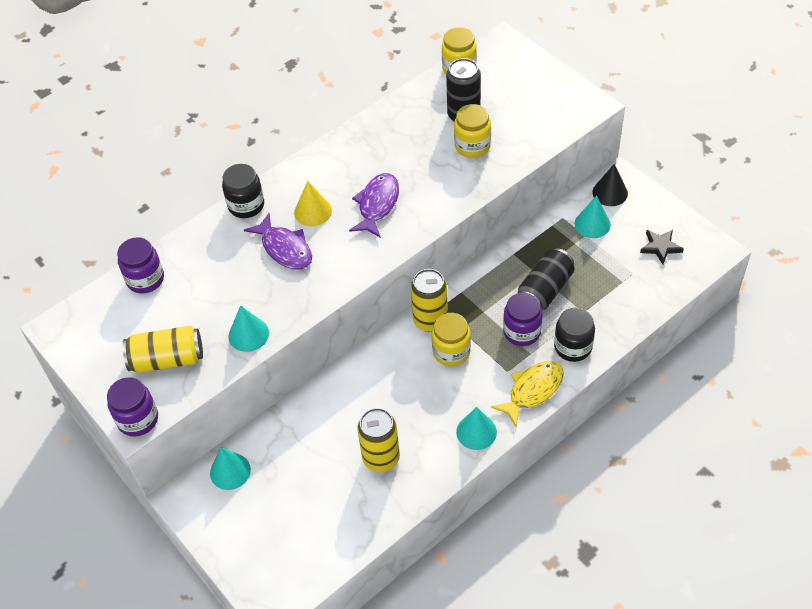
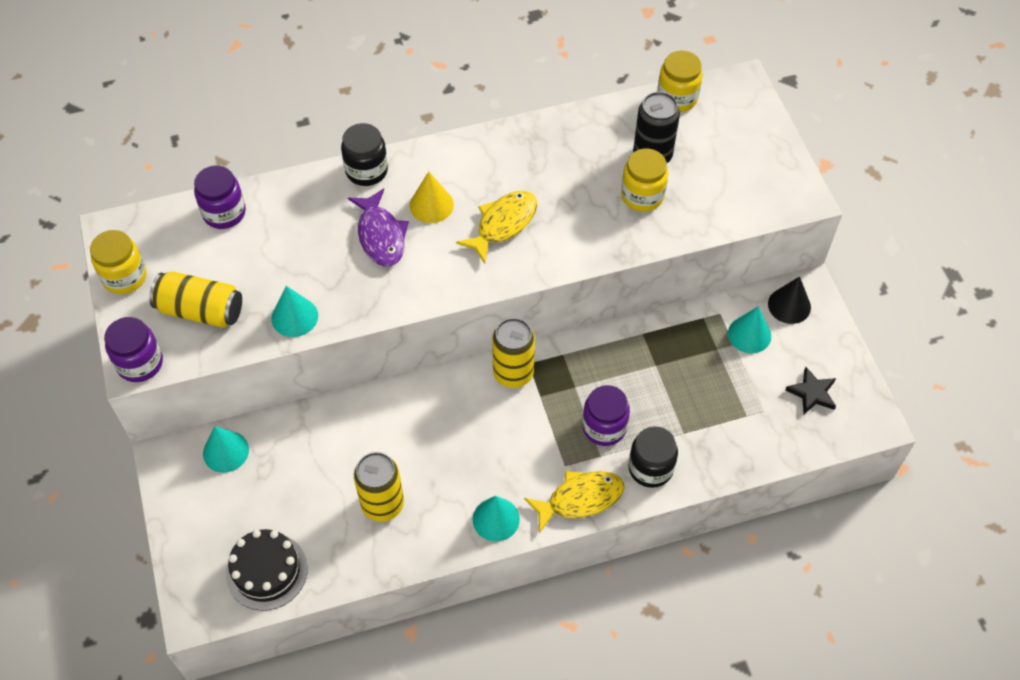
camera: 20 degrees right, 5 degrees up
(315, 547) = (267, 571): none -> black cake
(377, 205) = (503, 224): purple fish -> yellow fish
(451, 352) = (517, 418): yellow jar -> yellow jar (124, 277)
(544, 290) = (654, 390): black can -> none

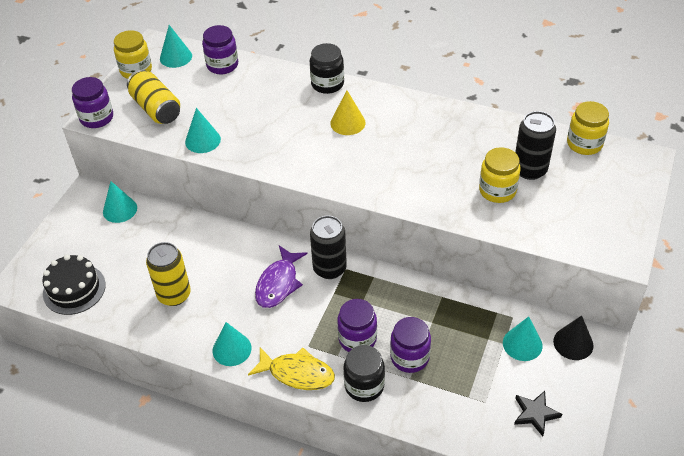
camera: 40 degrees right, 10 degrees down
(156, 233) = (176, 57): none -> turquoise cone
(380, 236) = (299, 123): purple fish -> purple fish (278, 283)
(503, 224) = (382, 157): yellow fish -> none
(513, 373) = (329, 268): yellow can -> black can
(666, 413) = (409, 357): none -> purple jar

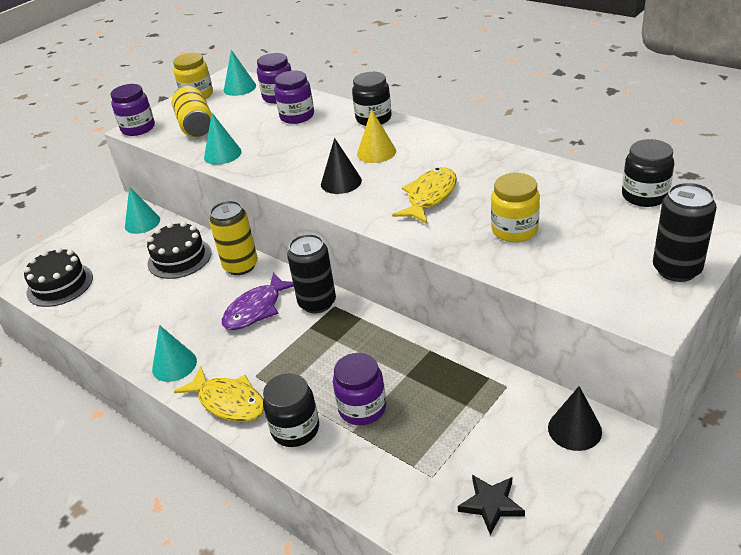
camera: 20 degrees right, 10 degrees down
(174, 295) = (147, 304): yellow can -> yellow can (241, 266)
(179, 242) = (179, 258): none -> black cake
(331, 159) = (341, 182): none -> black cone
(357, 339) = (312, 378): purple jar -> purple jar (297, 116)
(415, 165) = (430, 197): none -> yellow fish
(522, 344) = (507, 418): turquoise cone -> none
(530, 170) = (564, 214): black can -> black can (676, 269)
(584, 144) = (644, 196): yellow jar -> black jar

